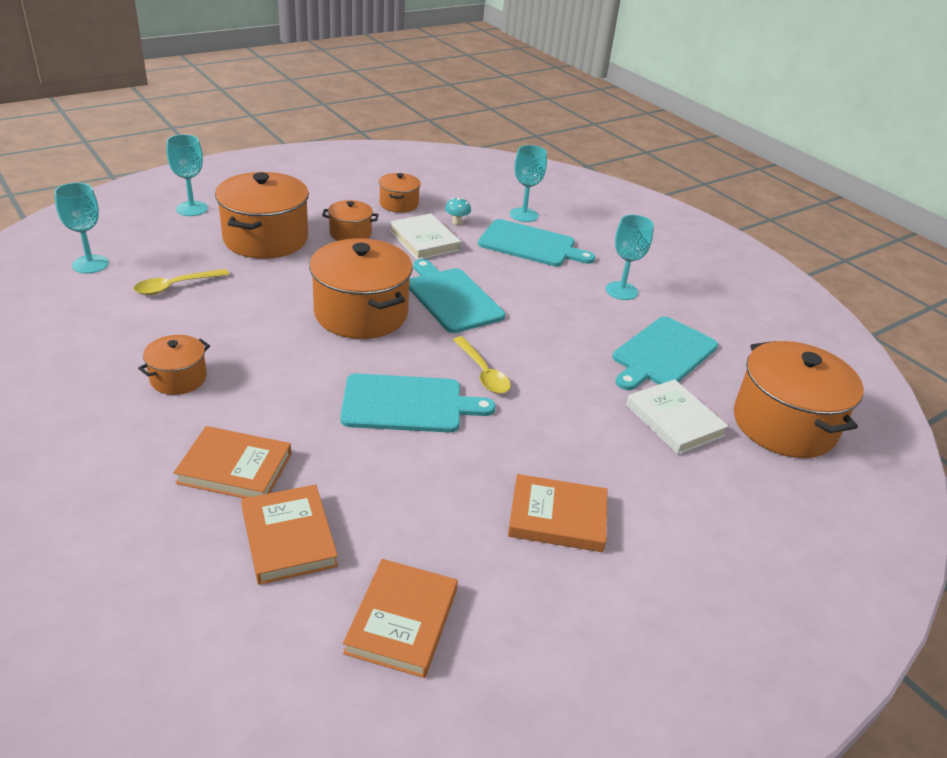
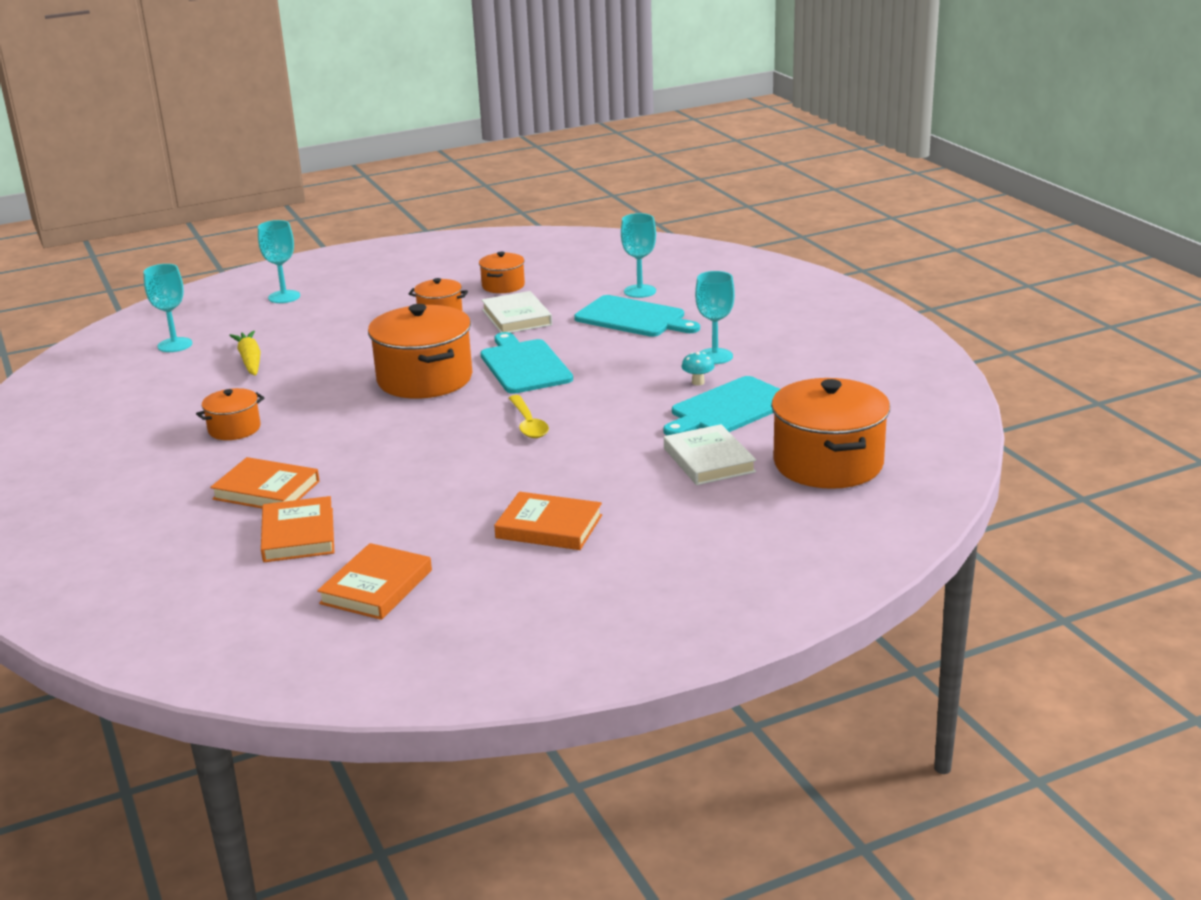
camera: 15 degrees right, 10 degrees down
(175, 286) = (250, 360): yellow spoon -> yellow carrot
(265, 239) = (350, 320): orange pot -> none
(407, 404) = (442, 447): turquoise cutting board -> none
(457, 222) = (560, 300): turquoise mushroom -> turquoise mushroom (698, 382)

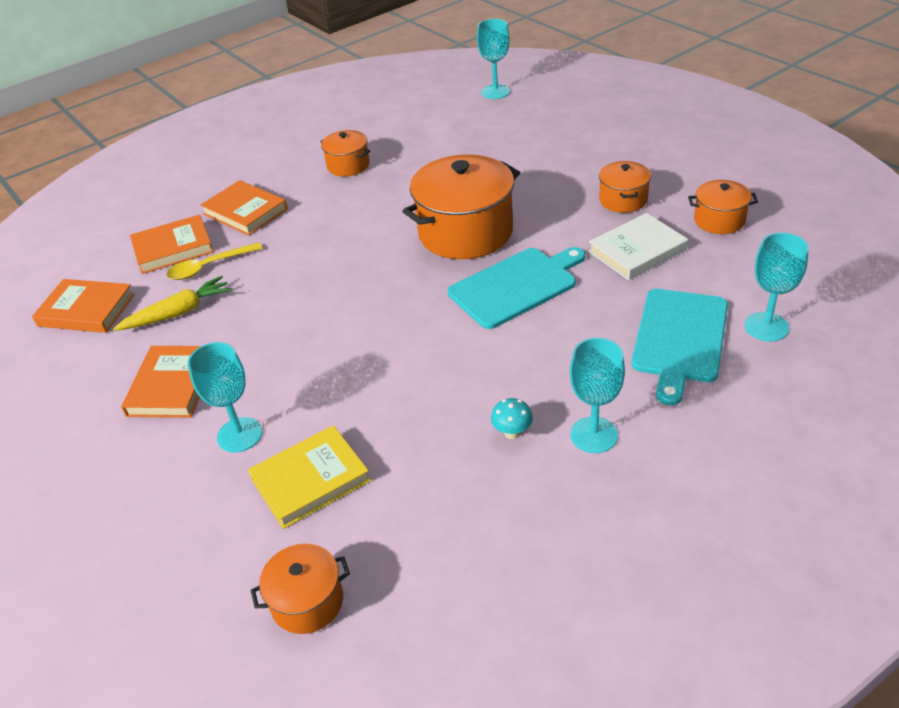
camera: 80 degrees right, 15 degrees up
(250, 360) = (476, 133): yellow carrot -> yellow carrot (178, 313)
(266, 490) = (245, 212): orange book -> orange book turned 60 degrees counterclockwise
(284, 297) = (617, 107): turquoise goblet -> turquoise goblet (239, 435)
(528, 424) = (380, 322): yellow spoon -> yellow spoon (208, 267)
(709, 460) = (310, 480): white book -> yellow book
(729, 408) = (446, 475): turquoise cutting board -> none
(828, 463) = (307, 602): orange pot -> orange pot, size x0.51

